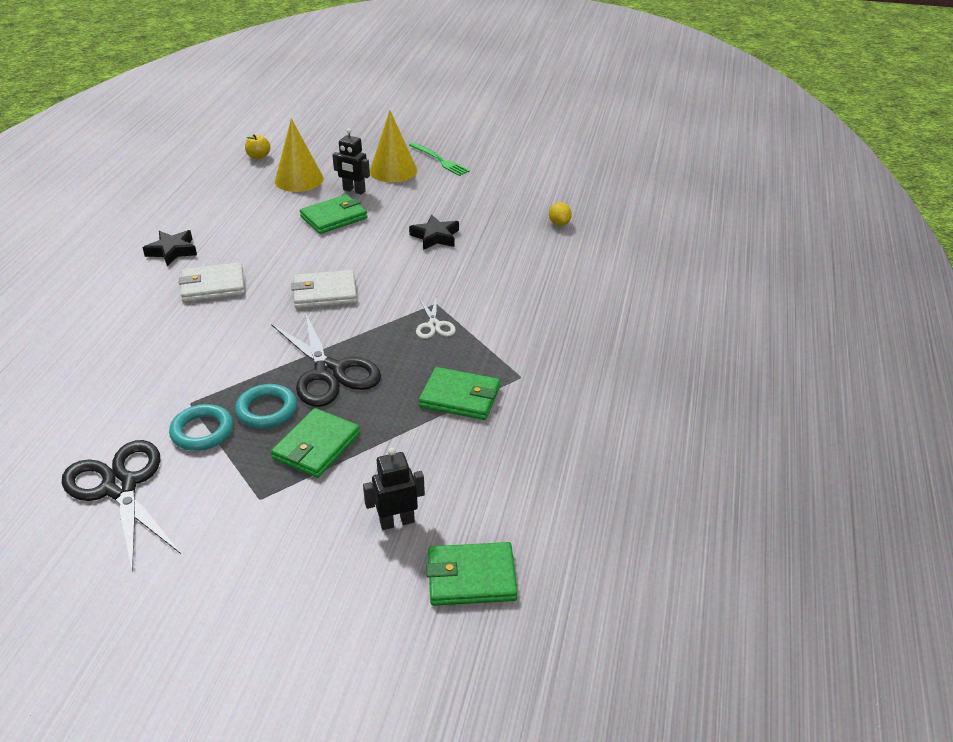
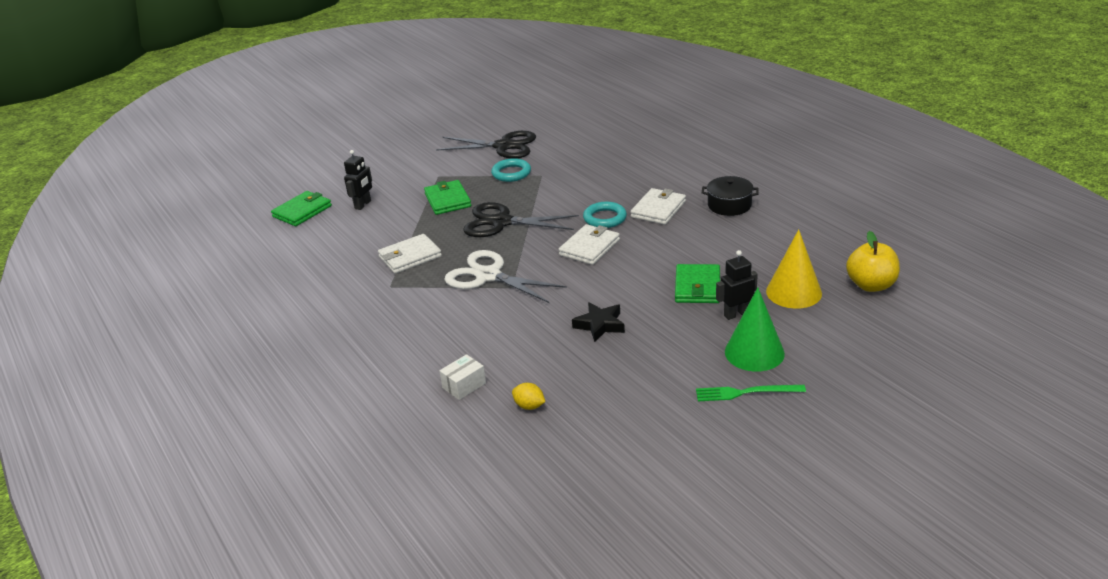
camera: 135 degrees right, 5 degrees down
(172, 251) = (729, 205): black star -> black pot
(259, 157) = (871, 285): yellow apple -> yellow apple, size x1.73
(267, 410) = (499, 194): turquoise ring -> turquoise ring (605, 218)
(393, 170) = (754, 352): yellow cone -> green cone
(434, 325) = (488, 276): white scissors -> white scissors, size x2.03
(460, 397) = (410, 257): green wallet -> white wallet
(580, 259) = (464, 385): none -> white box

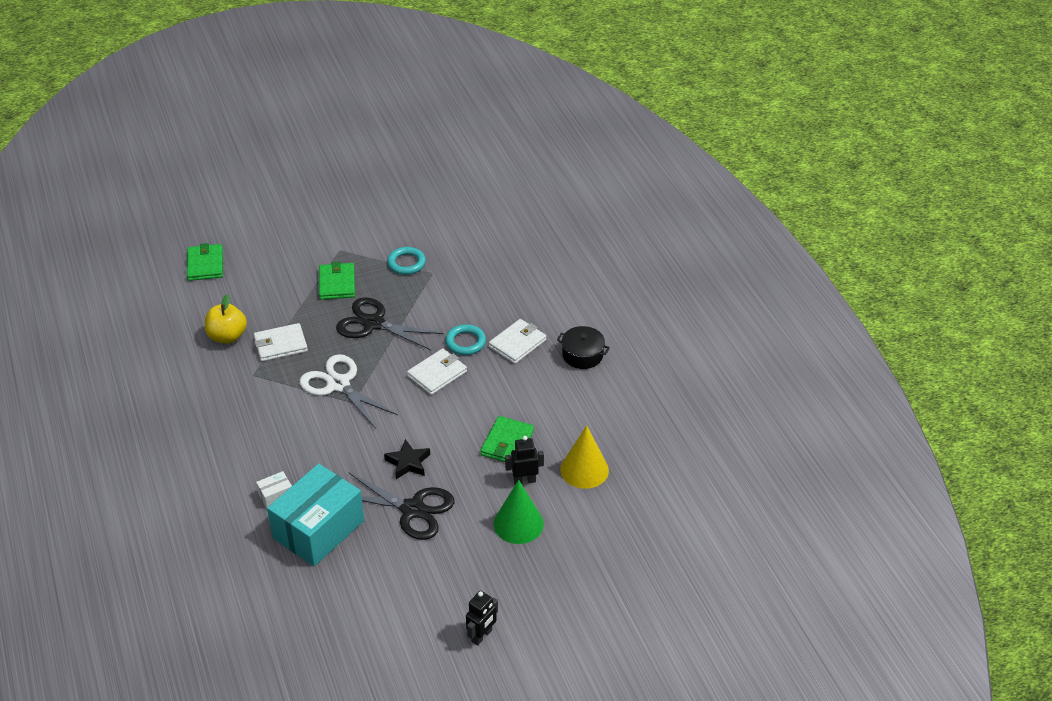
camera: 10 degrees right, 10 degrees up
(302, 211) = (205, 264): green wallet -> green wallet turned 60 degrees counterclockwise
(363, 205) = (261, 270): black robot -> black robot (482, 636)
(503, 146) = (413, 225): black scissors -> black scissors (412, 509)
(529, 406) = (318, 529): yellow lemon -> turquoise box
(746, 393) = (491, 561): green fork -> none
(871, 285) = (653, 479): yellow apple -> yellow apple (227, 336)

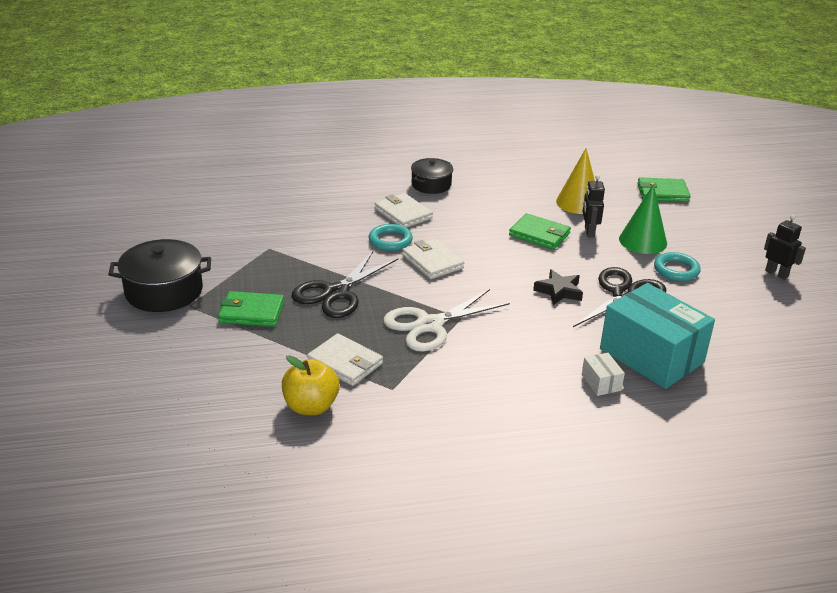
camera: 80 degrees left, 10 degrees down
(205, 264) = (147, 420): green wallet -> green wallet (662, 193)
(280, 345) = (345, 363): white wallet -> white wallet turned 45 degrees counterclockwise
(355, 233) = (164, 291): none -> black pot
(406, 263) = (243, 262): turquoise ring -> turquoise ring (676, 270)

